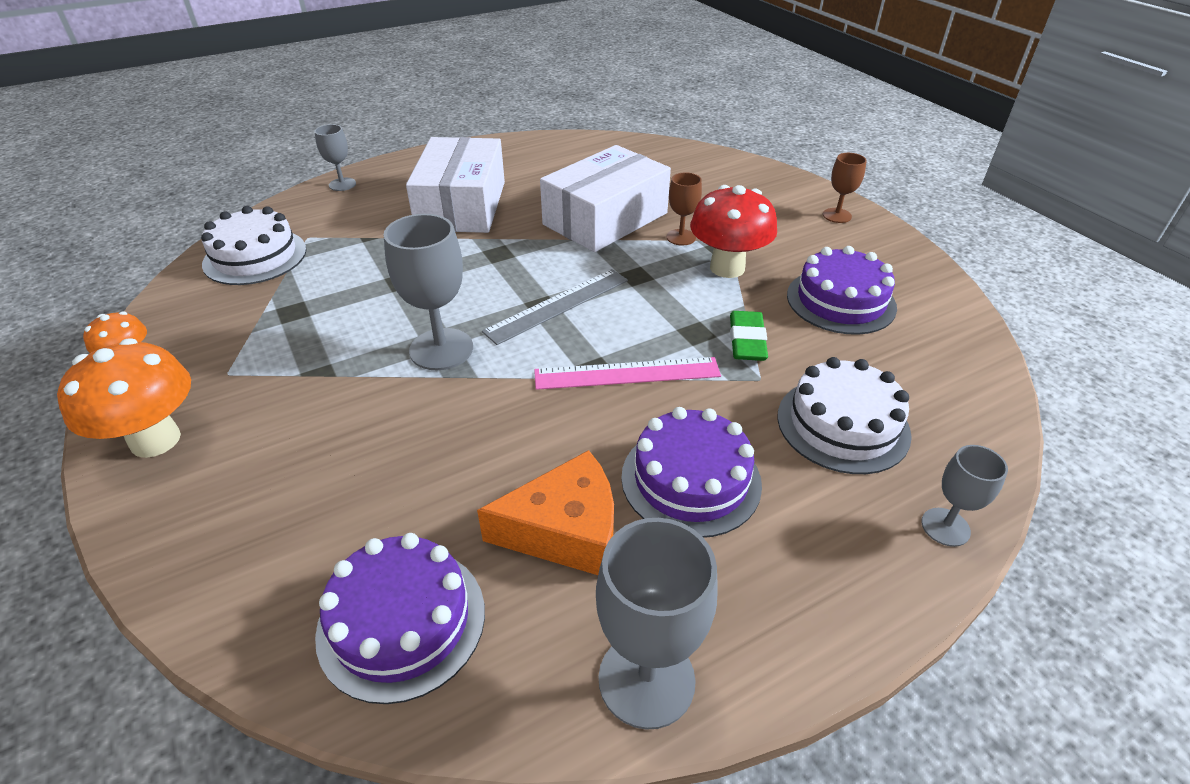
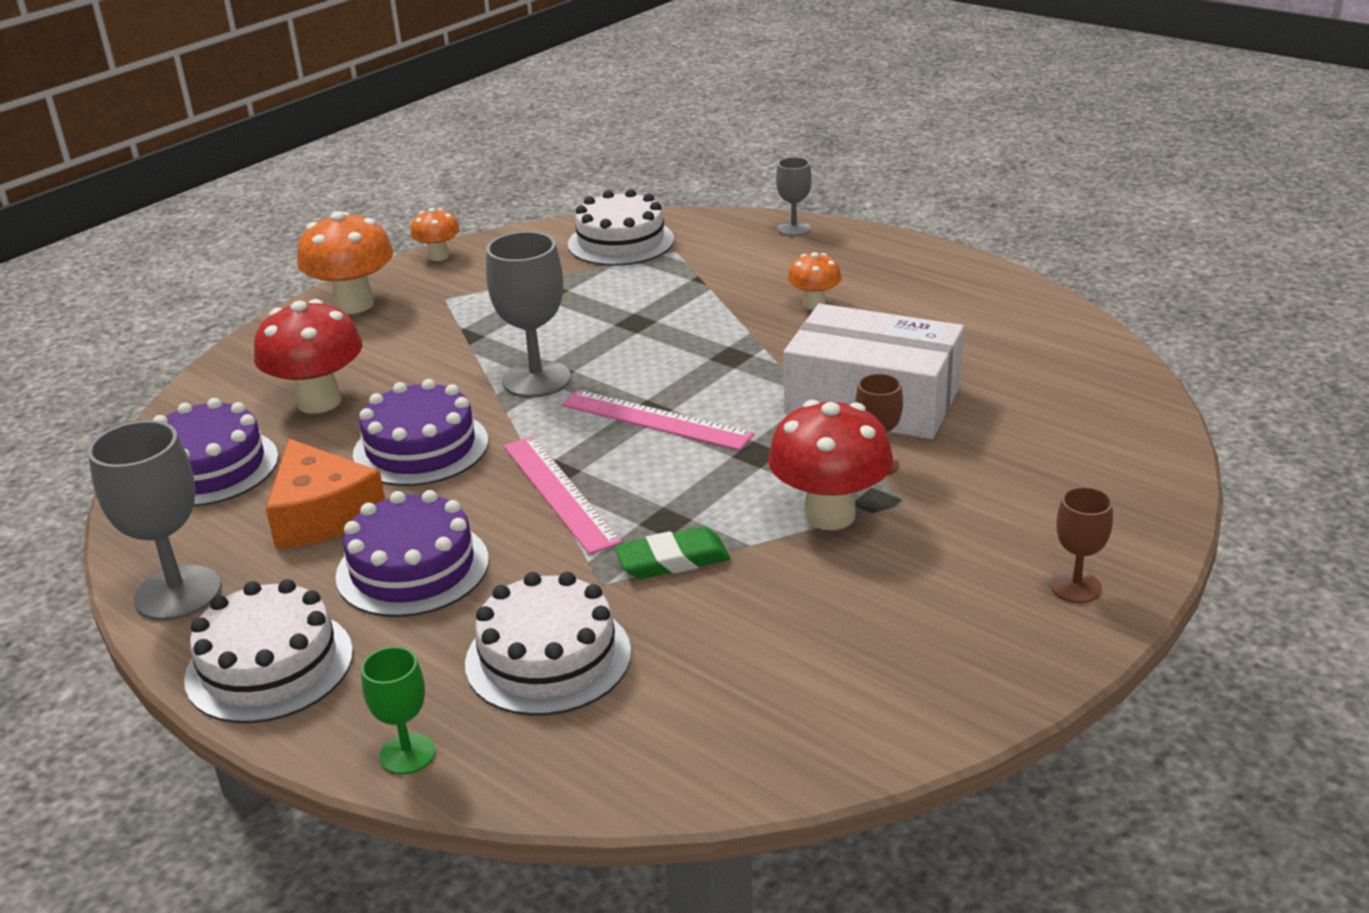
camera: 70 degrees right, 10 degrees down
(342, 501) = (319, 402): none -> red mushroom
(461, 205) = (814, 304): white box -> orange mushroom
(558, 305) = (655, 420): grey ruler -> pink ruler
(802, 608) = (269, 665): none -> white cake
(841, 301) = (819, 623): purple cake -> purple cake (421, 448)
(945, 527) = (407, 754): grey goblet -> green goblet

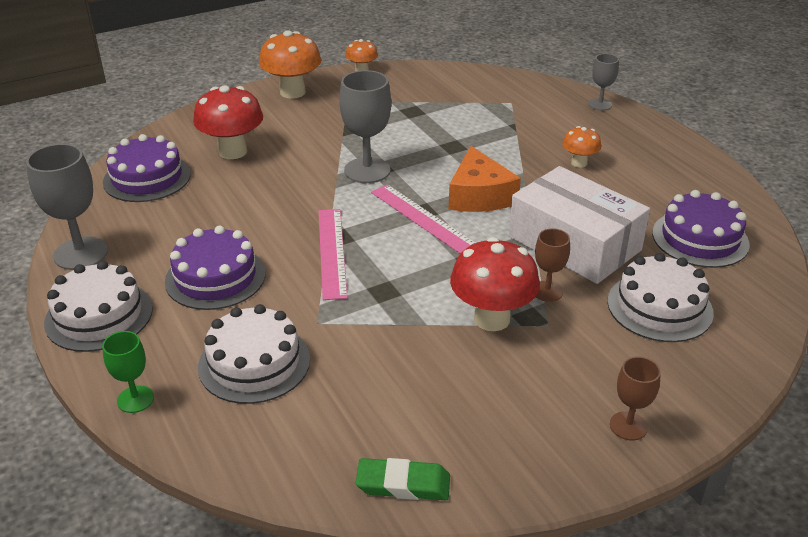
camera: 20 degrees right, 5 degrees up
(322, 514) = (188, 226): orange cheese -> orange cheese (479, 196)
(421, 448) = (270, 198): purple cake -> purple cake (700, 238)
(621, 242) = (479, 88): white cake -> white cake (659, 307)
(673, 560) = (371, 320): green eraser -> green eraser (403, 484)

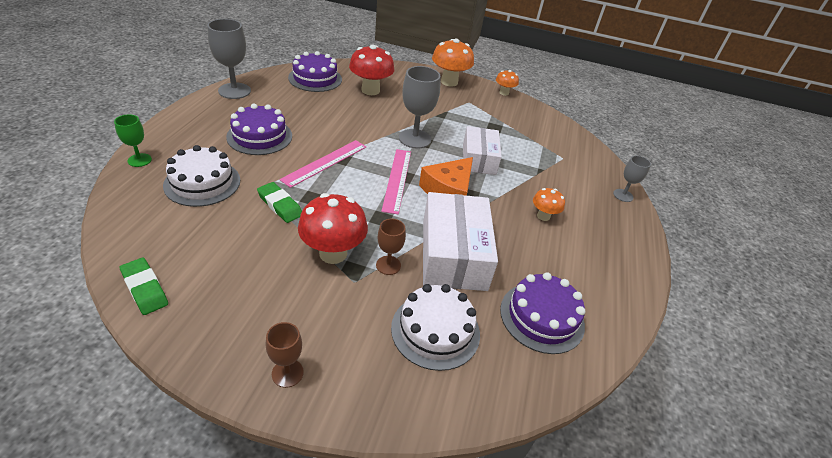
camera: 40 degrees right, 5 degrees up
(99, 315) = (193, 119): white cake -> none
(370, 320) = (280, 205): none -> green eraser
(452, 150) = (479, 159): none -> white box

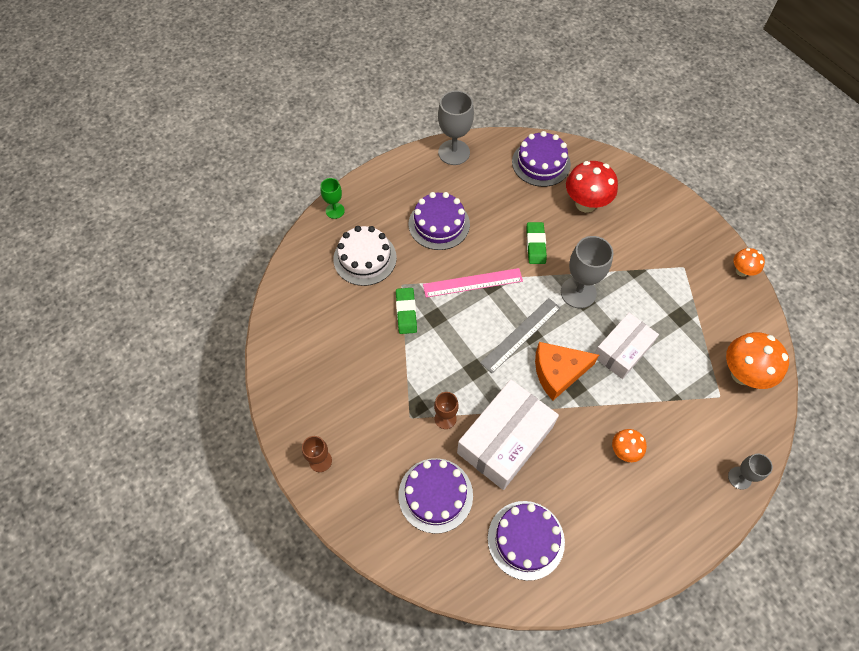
camera: 45 degrees right, 20 degrees up
(145, 289) = (278, 341): green eraser -> green eraser (535, 245)
(333, 253) = (413, 383): red mushroom -> none
(397, 179) = (521, 335): pink ruler -> grey ruler
(435, 330) = (435, 495): white cake -> purple cake
(449, 82) = (687, 226): orange mushroom -> orange mushroom (742, 374)

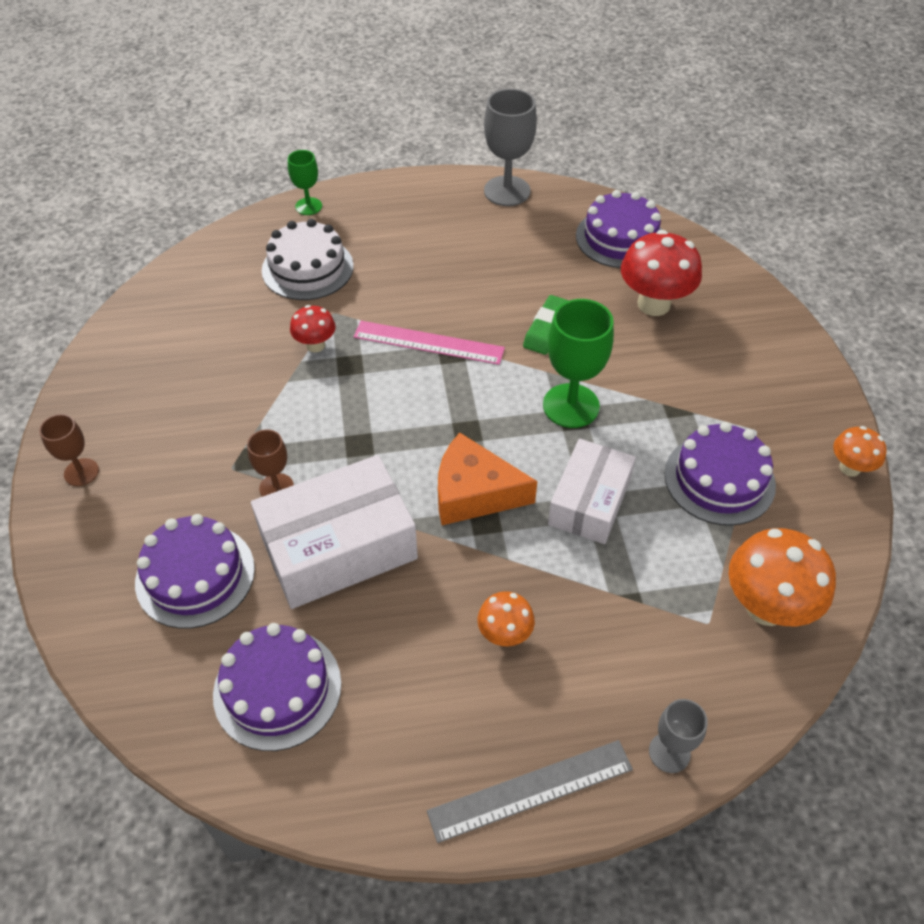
camera: 25 degrees right, 10 degrees down
(406, 312) = (315, 345): green eraser -> red mushroom
(439, 224) = (431, 262): purple cake -> purple cake (719, 479)
(521, 335) = (452, 427): grey ruler -> grey ruler (530, 790)
(578, 292) = (571, 406): grey goblet -> green goblet
(622, 350) = (589, 502): white box -> white box turned 45 degrees counterclockwise

